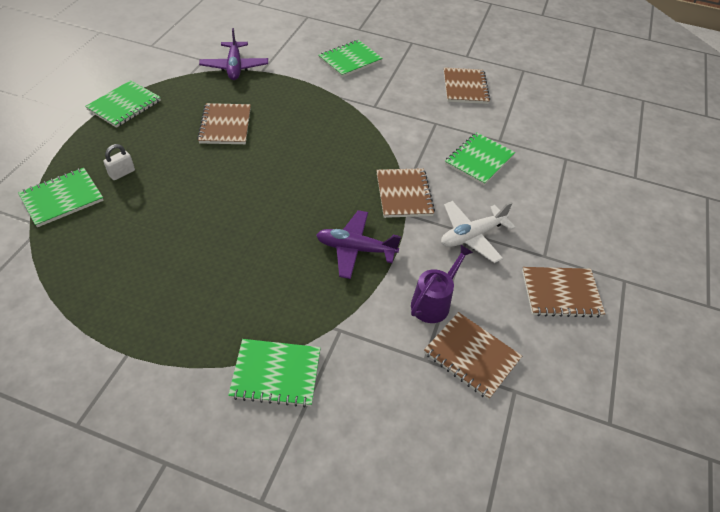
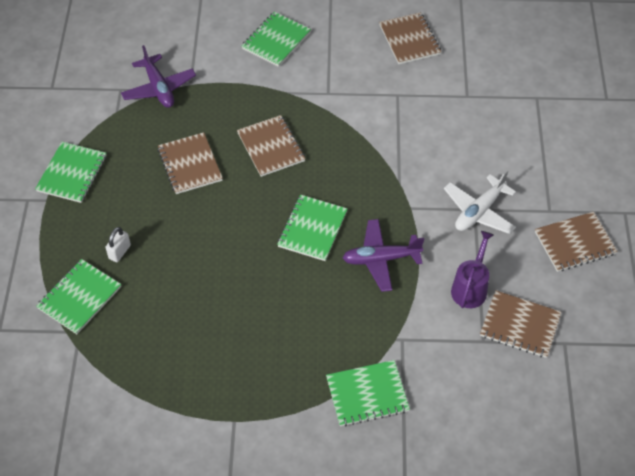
camera: 15 degrees left, 5 degrees up
(404, 194) = (400, 187): brown notebook -> brown notebook (271, 147)
(479, 160) = (455, 126): green notebook -> green notebook (312, 229)

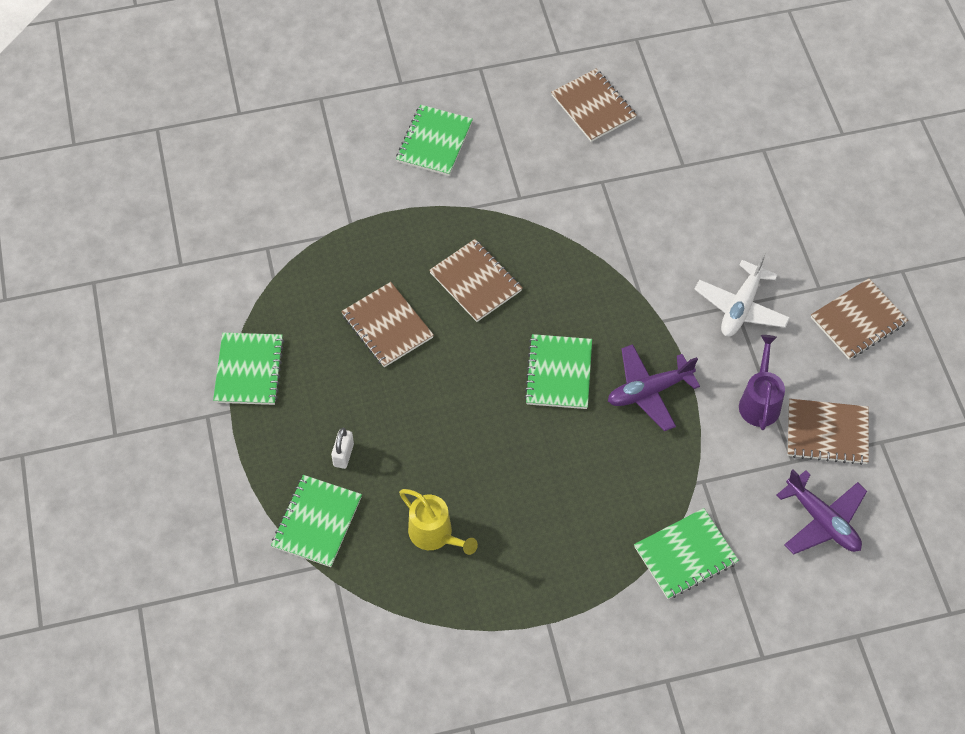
camera: 15 degrees left, 5 degrees up
(159, 88) = (314, 236): purple plane -> purple plane (822, 521)
(168, 329) = (435, 535): none -> yellow watering can

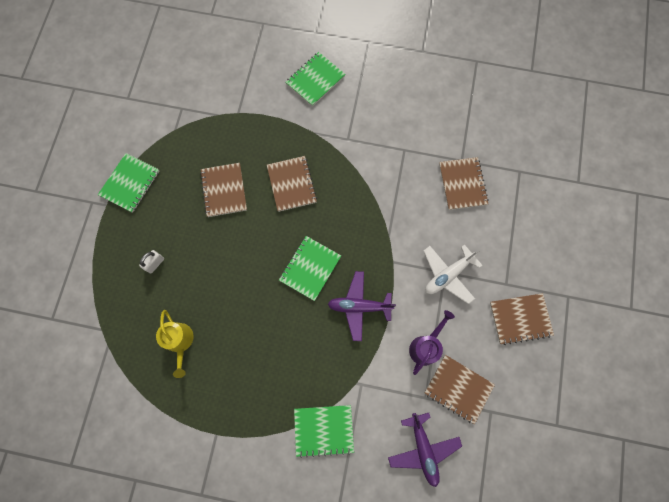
camera: 25 degrees right, 15 degrees up
(317, 522) = (117, 300): green notebook -> none
(593, 107) = (425, 96): brown notebook -> brown notebook (462, 184)

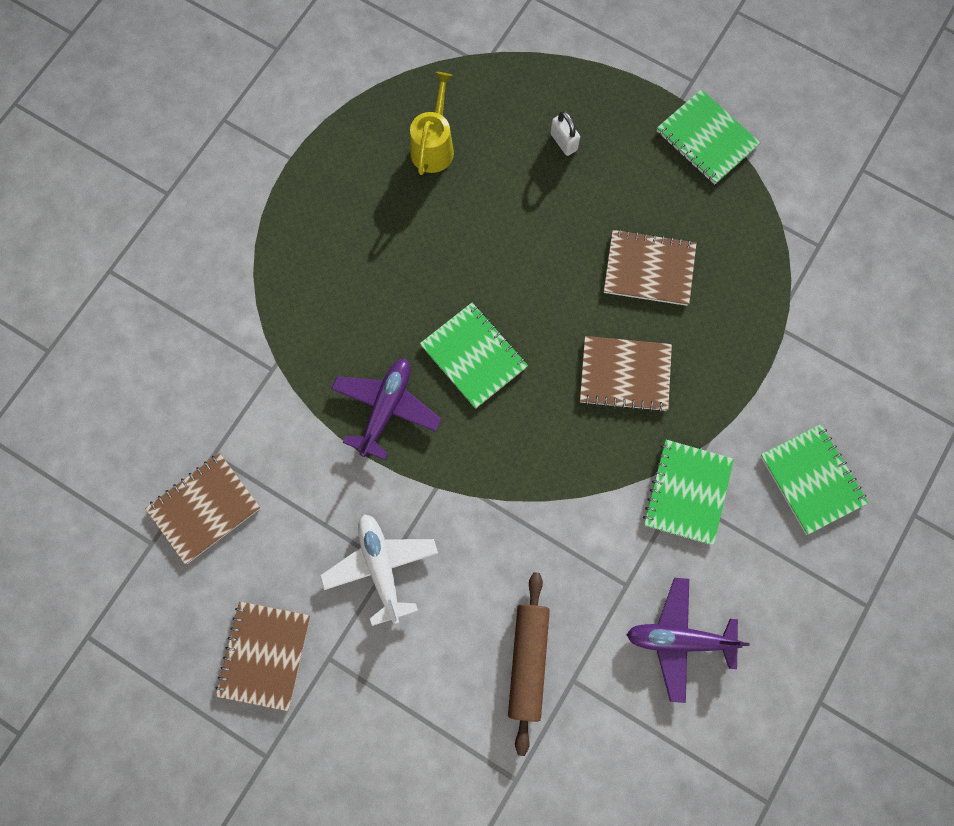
camera: 110 degrees right, 0 degrees up
(180, 342) = (434, 146): yellow watering can -> yellow watering can turned 105 degrees clockwise
(323, 430) = (233, 296): green notebook -> green notebook (687, 492)
(423, 449) = (147, 422): purple plane -> purple plane (679, 639)
(426, 346) = (286, 486): purple watering can -> none
(462, 184) = (527, 662): brown notebook -> brown rolling pin

